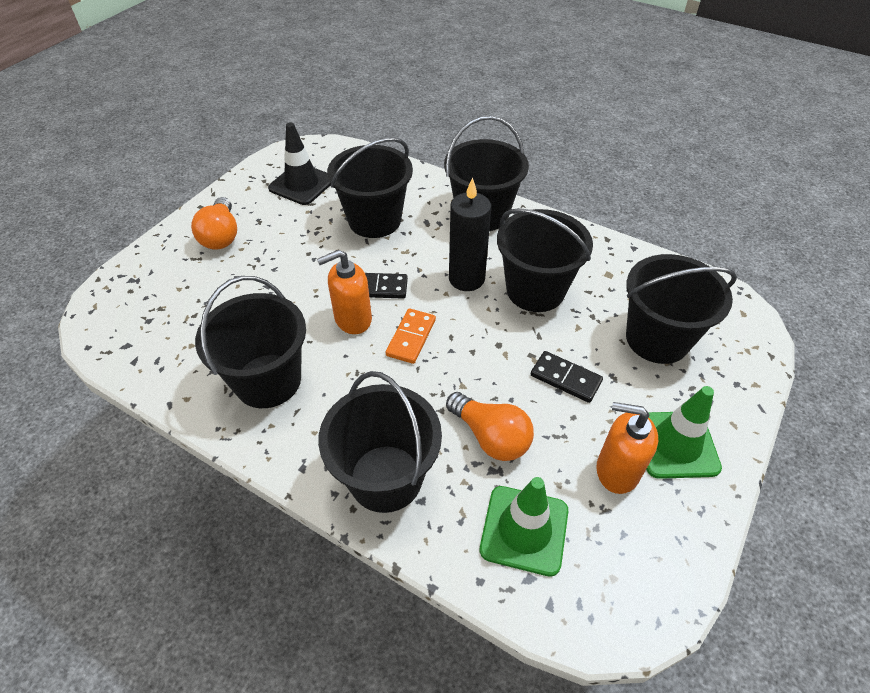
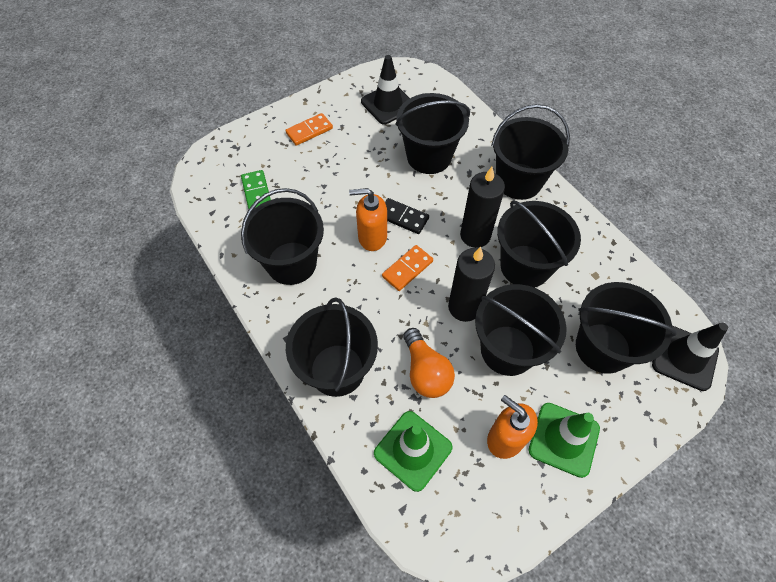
camera: 25 degrees right, 10 degrees up
(185, 319) = (256, 192): none -> green domino
(221, 236) = (309, 131): orange light bulb -> orange domino
(495, 353) = (464, 307): none -> black candle
(565, 378) = (507, 350): black domino -> black bucket
(736, 318) = (684, 357): none -> black traffic cone

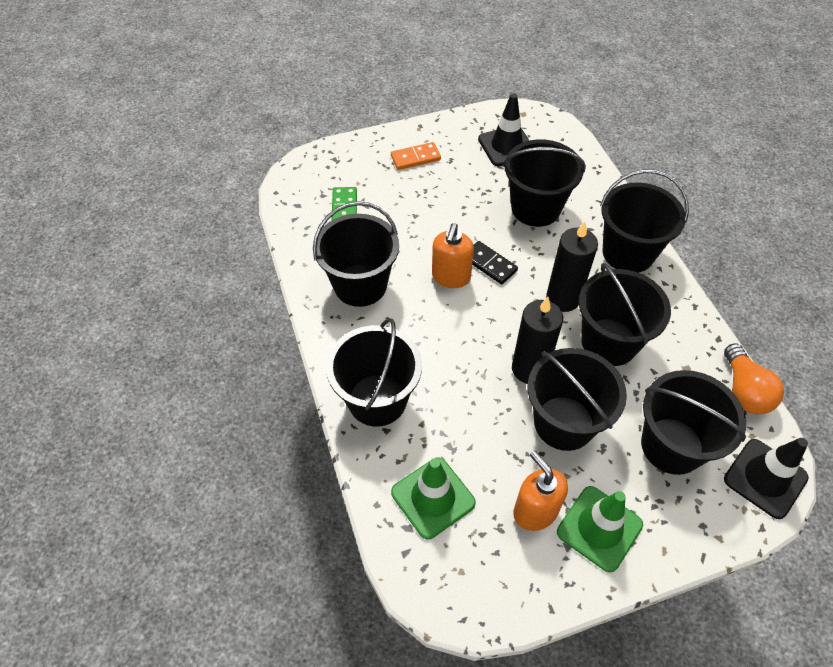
camera: 15 degrees right, 5 degrees down
(372, 237) = (451, 277): orange soap dispenser -> orange soap dispenser turned 90 degrees counterclockwise
(407, 269) = (479, 317): orange domino -> none
(426, 372) = (469, 424): orange light bulb -> orange light bulb (744, 390)

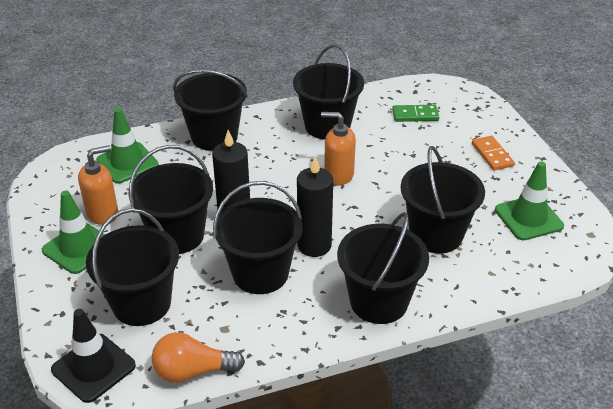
camera: 90 degrees right, 15 degrees down
(489, 264) = (355, 199): black domino -> none
(506, 146) = (528, 218): black traffic cone -> green traffic cone

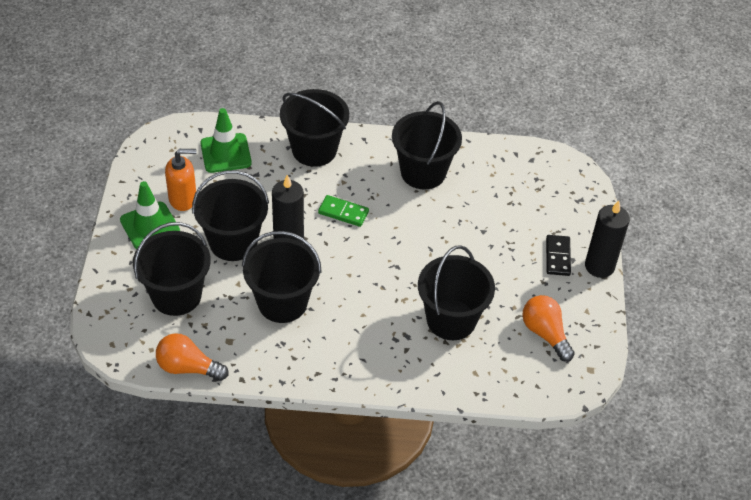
camera: 20 degrees right, 10 degrees up
(93, 368) = (117, 337): black traffic cone -> none
(314, 245) = (340, 292): black candle -> black candle (599, 266)
(338, 175) = (402, 229): orange soap dispenser -> none
(379, 302) = (364, 363): black bucket -> none
(415, 115) = (513, 188): green domino -> green domino (343, 212)
(492, 155) = (558, 257): orange domino -> black domino
(528, 218) = (545, 333): green traffic cone -> orange light bulb

